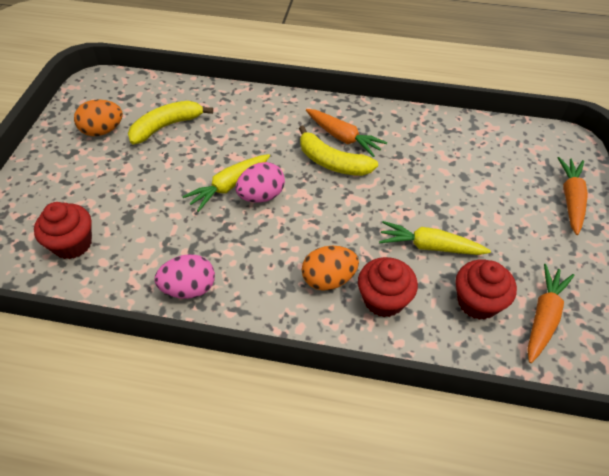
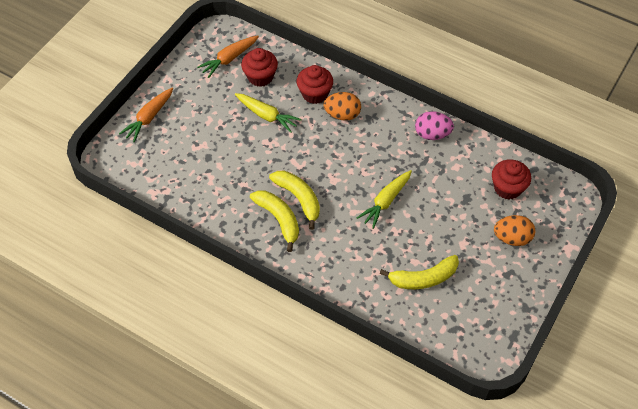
camera: 160 degrees left, 5 degrees up
(103, 131) = (480, 291): orange egg -> orange egg (512, 238)
(229, 186) = (386, 201): yellow carrot -> yellow carrot turned 150 degrees clockwise
(261, 196) = (364, 186): pink egg -> none
(343, 137) = (279, 219): orange carrot -> yellow banana

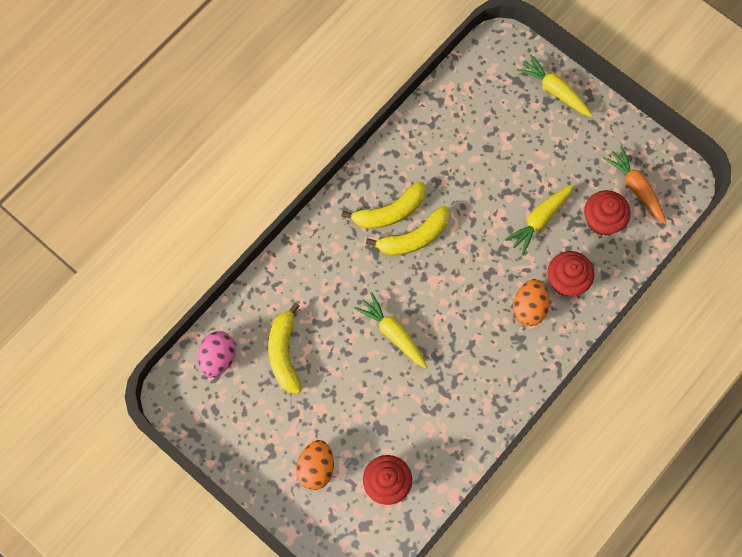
camera: 100 degrees right, 15 degrees up
(149, 118) = (554, 90): orange carrot -> yellow carrot
(432, 134) = (482, 410): pink egg -> pink egg (218, 358)

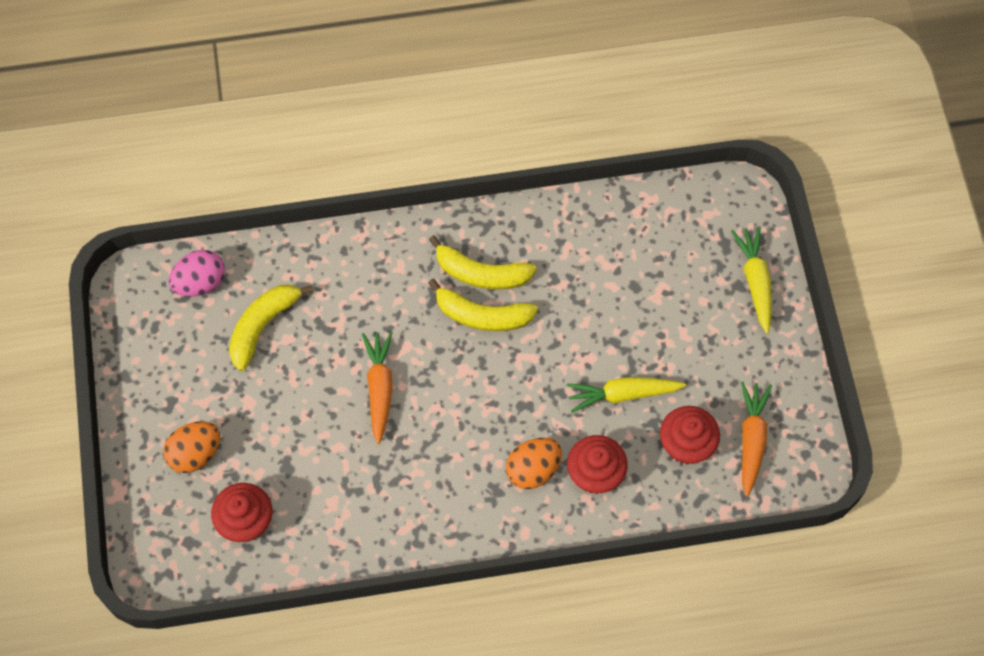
camera: 40 degrees right, 5 degrees down
(393, 333) = (379, 388): yellow carrot -> orange carrot

